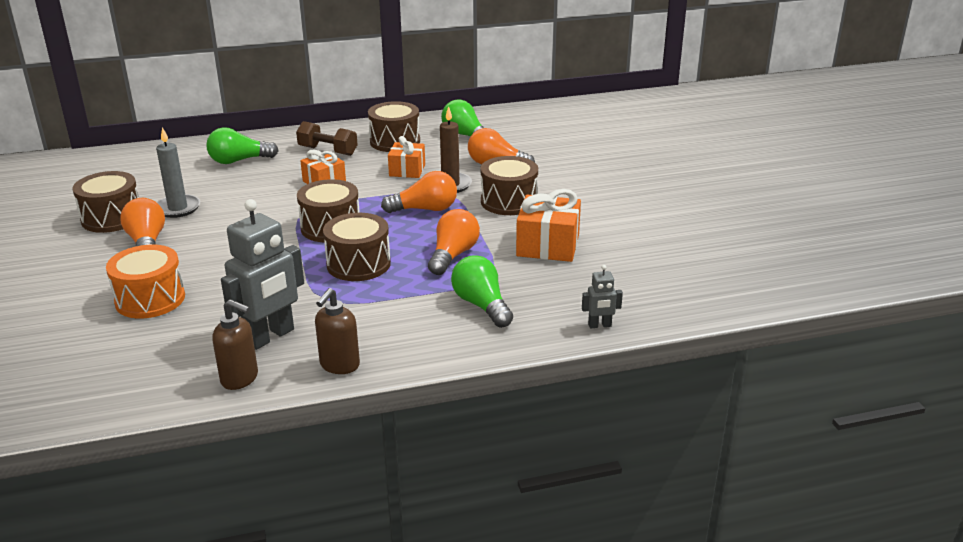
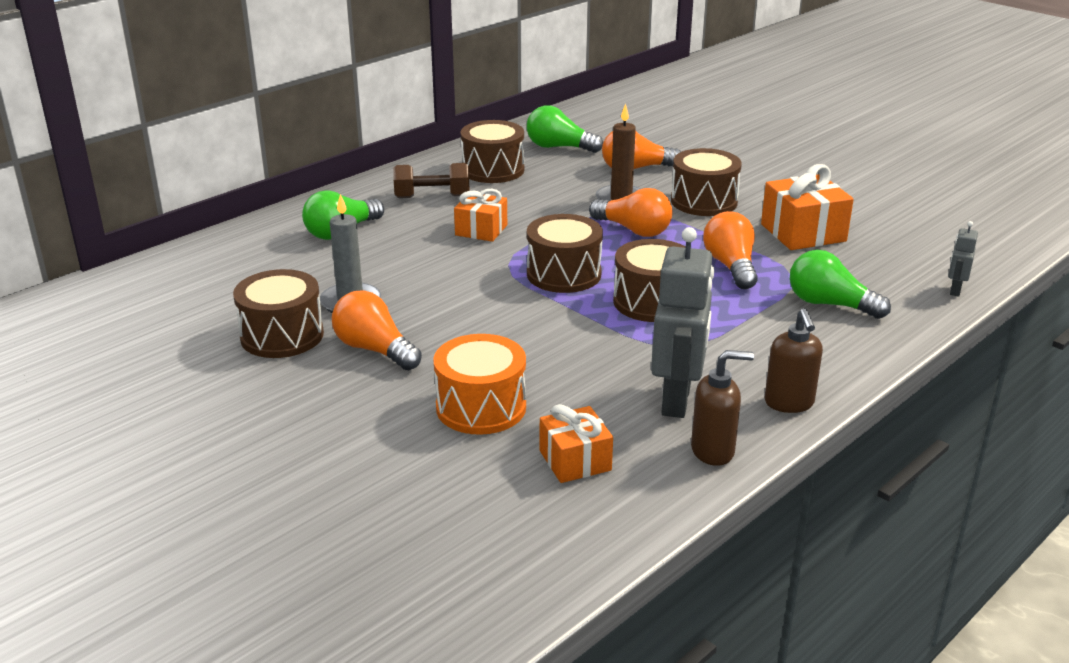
camera: 30 degrees left, 0 degrees up
(407, 170) = (553, 196): orange gift -> orange gift (575, 460)
(425, 209) = (633, 230): orange light bulb -> orange light bulb turned 75 degrees clockwise
(599, 325) = (955, 290): grey robot -> grey robot turned 150 degrees clockwise

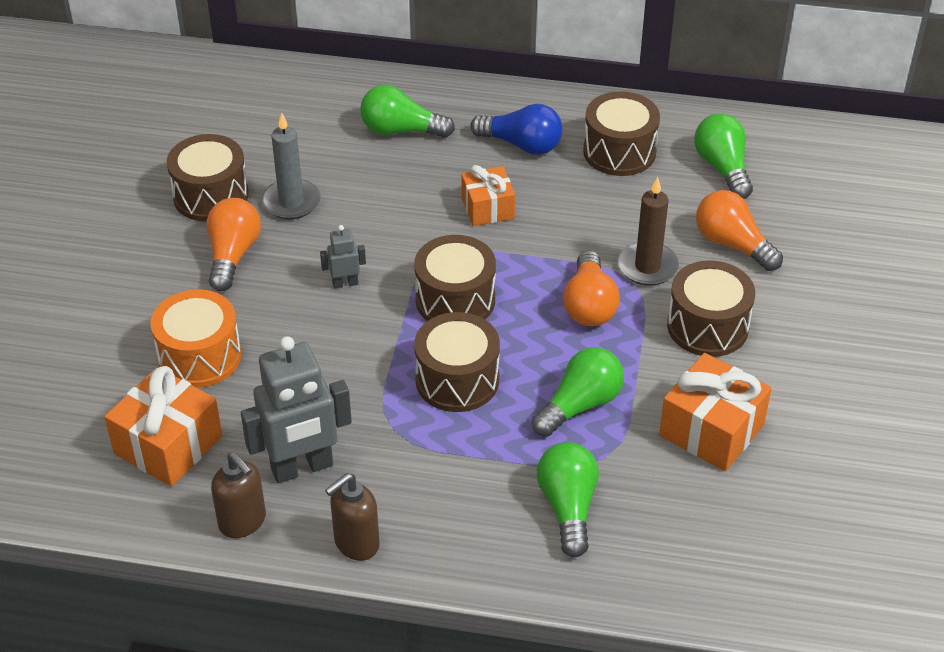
camera: 55 degrees right, 15 degrees up
(432, 197) = (521, 144): brown dumbbell -> blue light bulb
(575, 460) = (168, 445): orange gift -> orange gift, size x1.54
(731, 266) = (580, 405): orange light bulb -> green light bulb
(955, 290) = (694, 597): grey robot -> grey robot (345, 283)

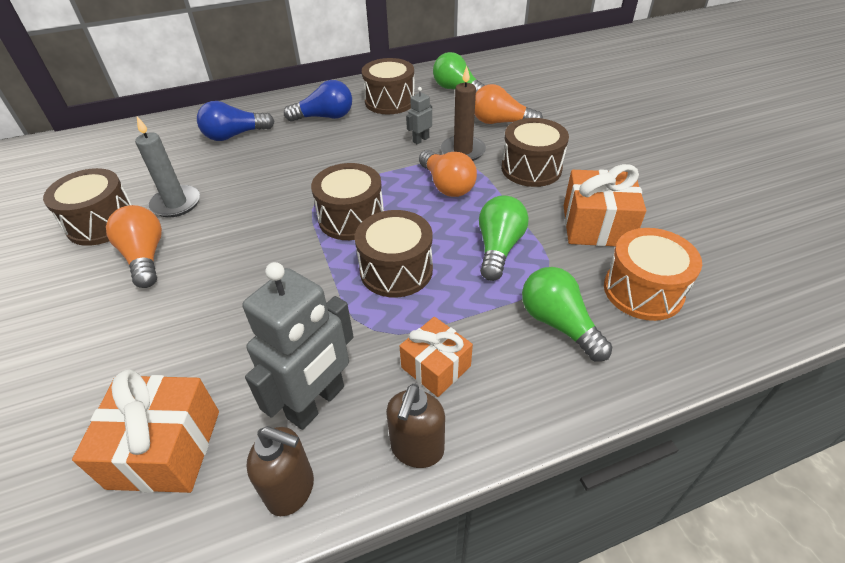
camera: 30 degrees left, 0 degrees up
(199, 356) = (156, 349): orange drum -> orange drum (643, 291)
(345, 283) = (256, 240): grey robot -> grey robot (420, 140)
(401, 130) = (235, 135): green light bulb -> blue light bulb
(487, 208) = (330, 157): orange gift -> orange gift (436, 367)

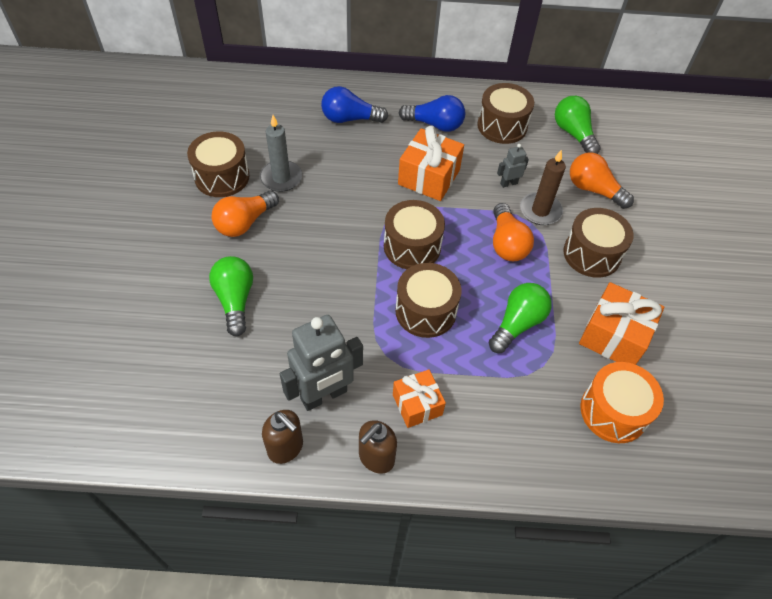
camera: 20 degrees right, 10 degrees up
(145, 257) = (245, 223): orange light bulb -> orange light bulb turned 135 degrees counterclockwise
(165, 448) = (218, 385): orange gift -> orange gift (429, 177)
(558, 324) = (527, 410): green light bulb -> green light bulb (235, 300)

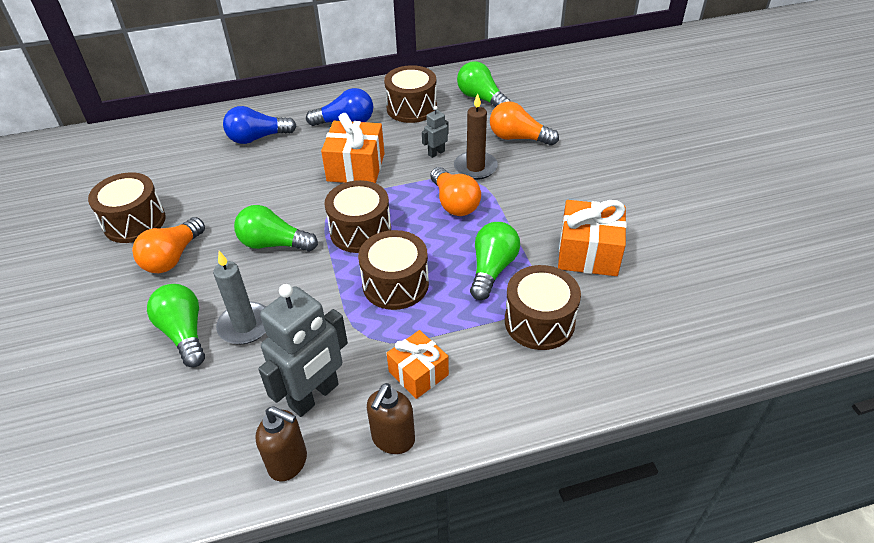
camera: 15 degrees left, 10 degrees down
(281, 178) = (201, 206): grey candle -> grey candle (245, 325)
(332, 236) = (274, 244): none -> green light bulb
(592, 254) = (538, 190): brown drum -> brown drum (539, 322)
(613, 411) = (616, 318): orange drum -> none

